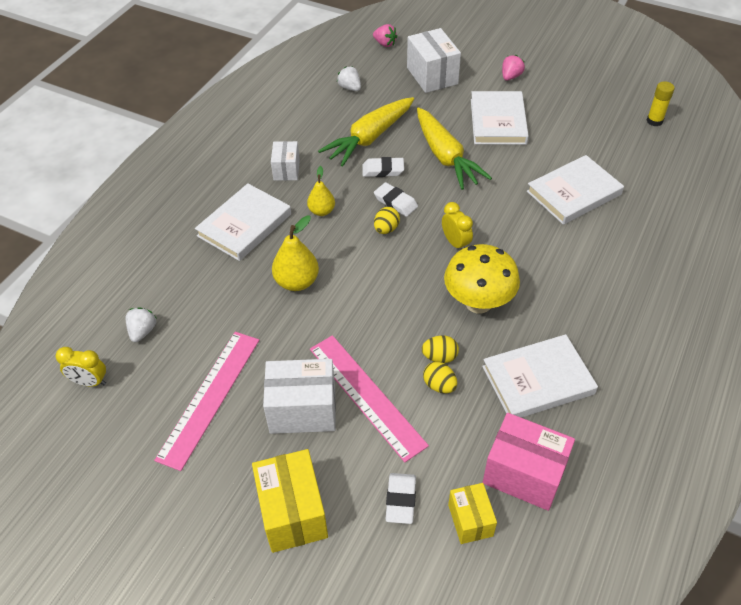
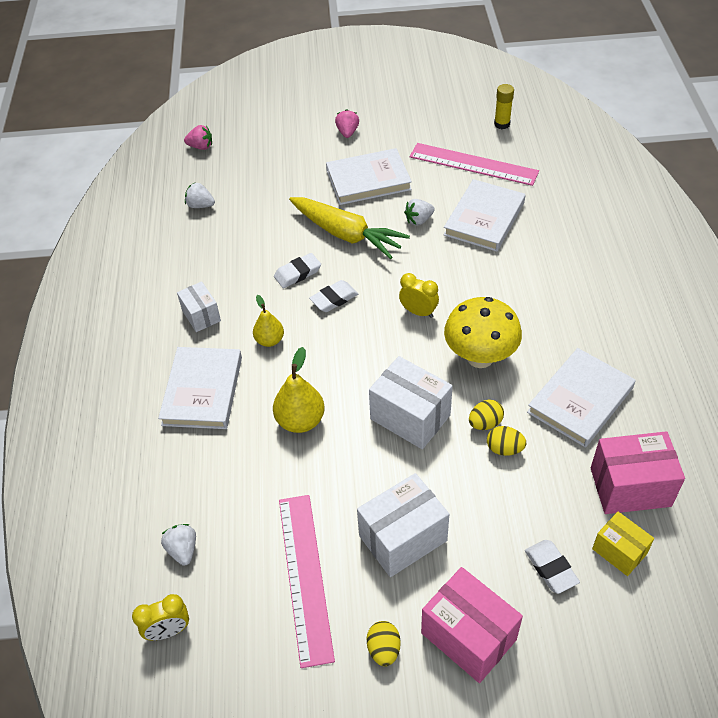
camera: 30 degrees left, 0 degrees up
(292, 512) = (468, 636): yellow box -> pink box
(366, 395) = (449, 493): pink ruler -> pink ruler (473, 164)
(369, 138) = (260, 247): yellow carrot -> none
(386, 229) = (345, 329): yellow egg -> yellow egg (384, 649)
(395, 202) = (334, 299): white eraser -> white eraser turned 45 degrees counterclockwise
(432, 76) = (273, 161): white box -> white box (410, 417)
(498, 121) = (368, 180): white book -> white book turned 75 degrees counterclockwise
(515, 170) = (419, 220): none -> white strawberry

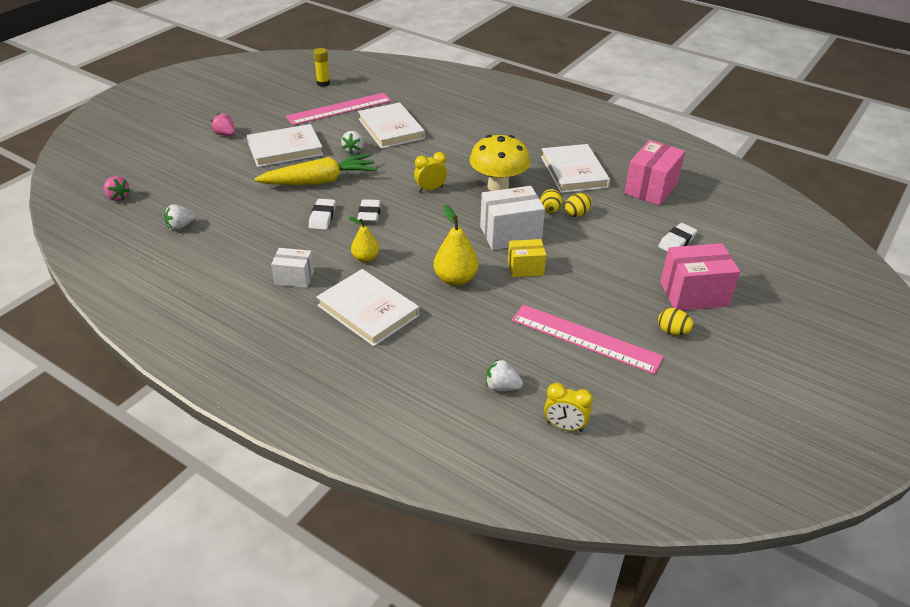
camera: 55 degrees left, 10 degrees down
(168, 631) = (564, 426): yellow clock -> yellow clock turned 90 degrees clockwise
(201, 147) = (118, 197): pink strawberry -> pink strawberry turned 90 degrees clockwise
(368, 180) = (285, 149): white book -> white book turned 45 degrees clockwise
(403, 538) = (599, 283): white box -> none
(551, 568) = (677, 241): white eraser -> white eraser turned 60 degrees counterclockwise
(619, 551) = (688, 214): yellow box -> yellow box (525, 268)

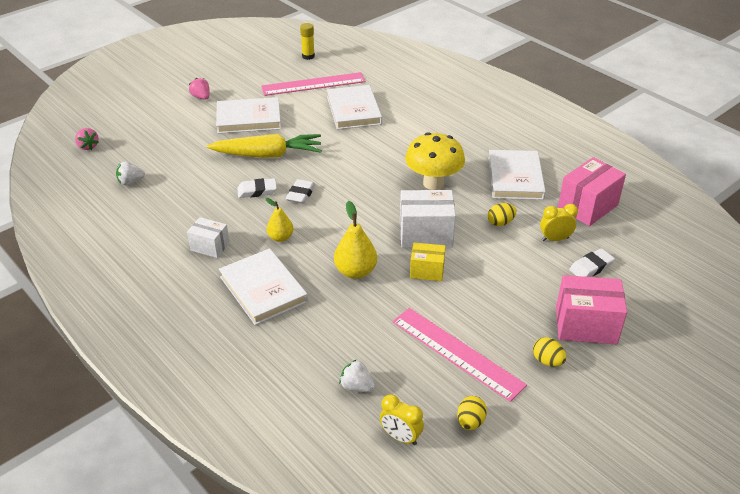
camera: 15 degrees right, 0 degrees up
(322, 217) = (257, 191): white eraser -> white eraser turned 60 degrees clockwise
(353, 150) = (310, 128): white strawberry -> none
(430, 189) = (367, 177): yellow clock -> yellow clock (555, 239)
(550, 210) = (474, 215): yellow egg -> yellow egg (470, 422)

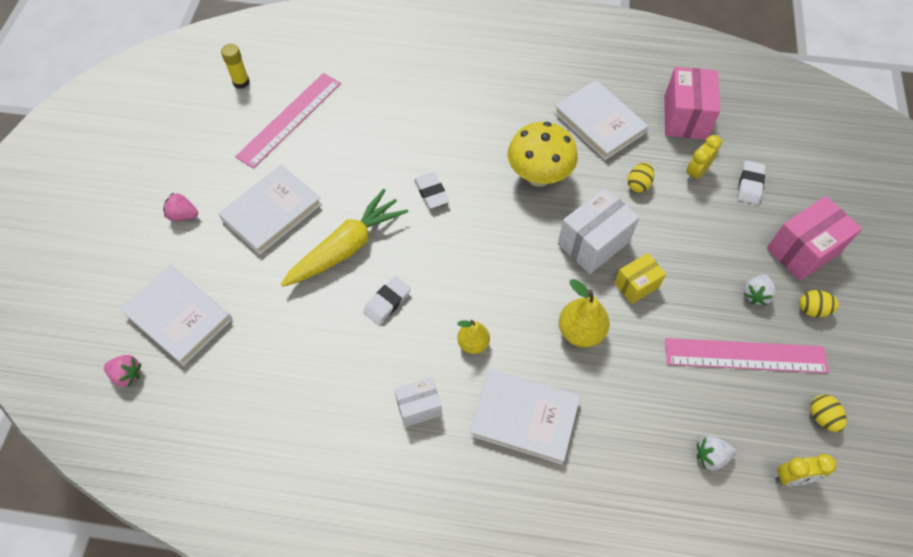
camera: 40 degrees left, 20 degrees up
(130, 182) = (238, 388): white strawberry -> white strawberry (755, 295)
(301, 194) = (434, 276): white eraser -> white eraser (431, 192)
(354, 110) = (370, 130): white book -> white book (178, 317)

